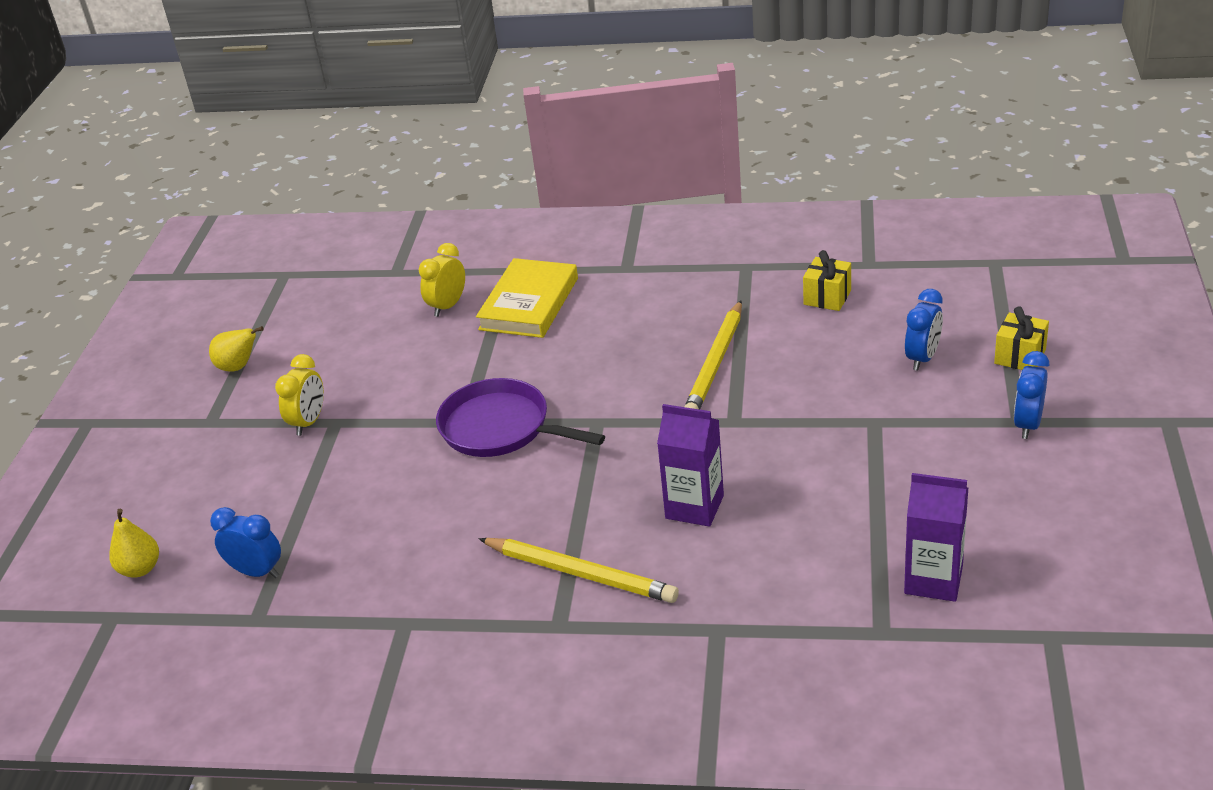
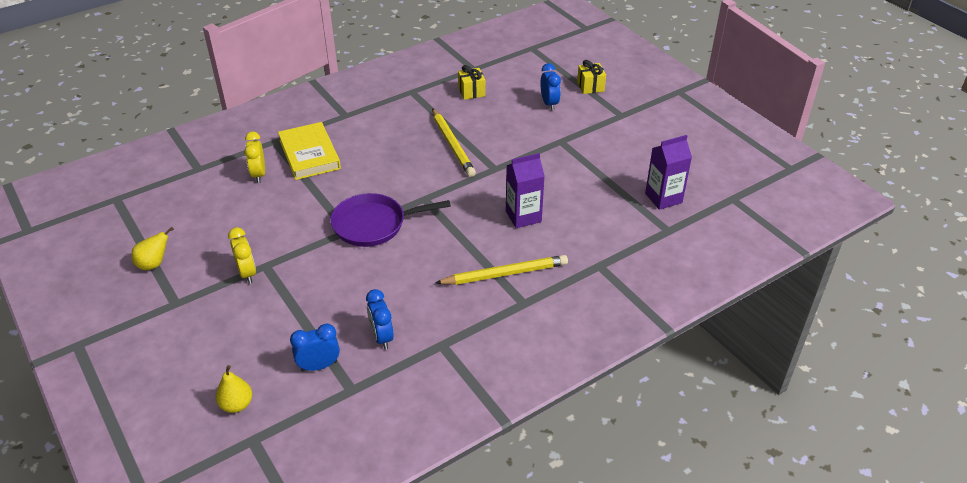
camera: 45 degrees left, 5 degrees up
(1027, 424) = (626, 115): blue clock -> blue clock (382, 337)

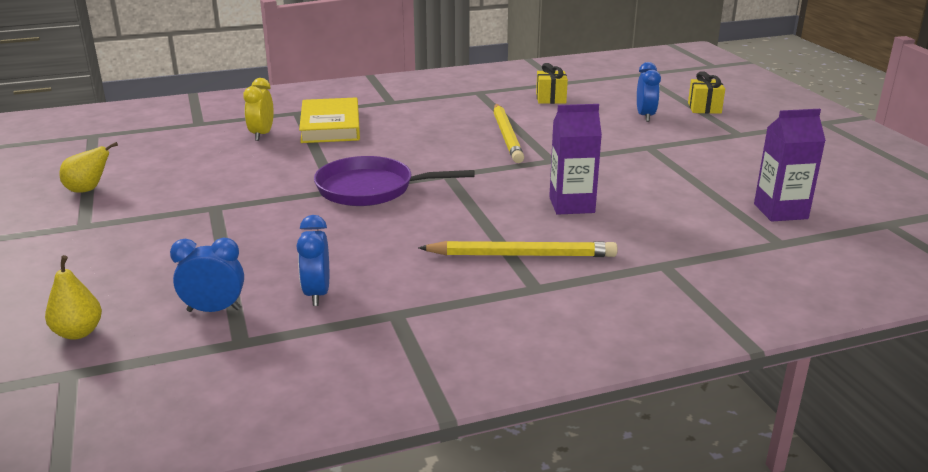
camera: 15 degrees right, 15 degrees down
(247, 273) = (188, 211): yellow clock -> none

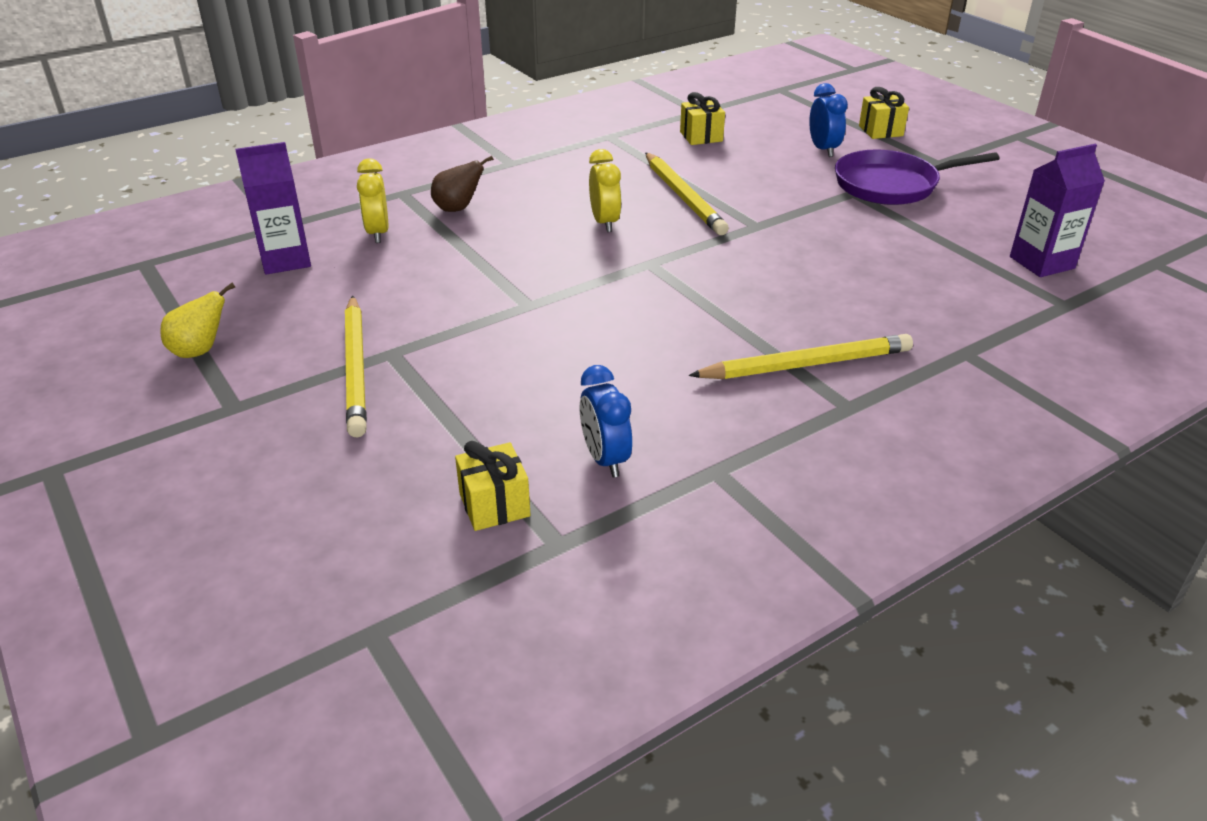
camera: 15 degrees left, 10 degrees up
(78, 332) = (341, 570): yellow pear -> none
(182, 213) = (355, 369): none -> yellow pencil
(214, 310) = (494, 505): blue clock -> yellow gift
(330, 126) = (458, 208): yellow book -> brown pear
(371, 189) = (571, 297): purple pan -> purple pan (891, 185)
(433, 145) = (604, 222): none -> yellow clock
(571, 205) = (818, 286): purple carton -> purple carton (285, 260)

